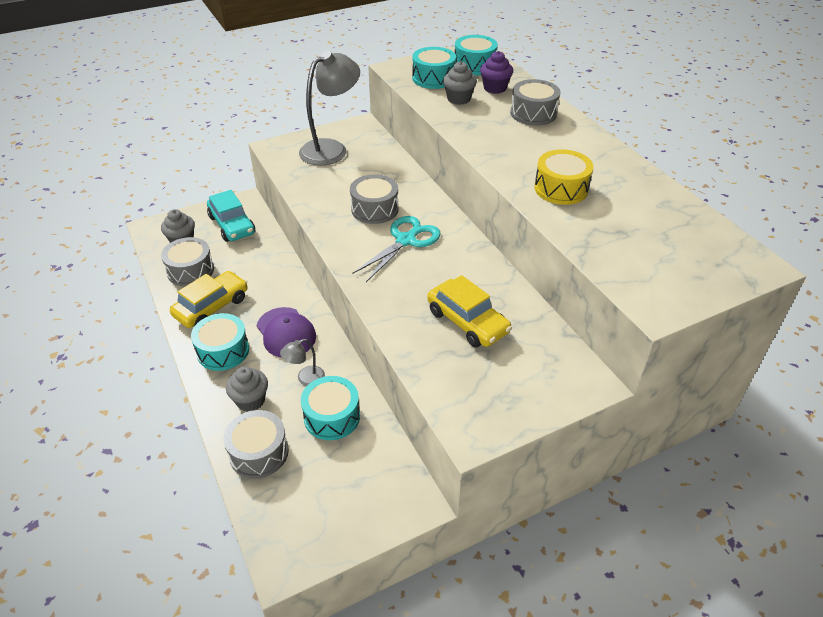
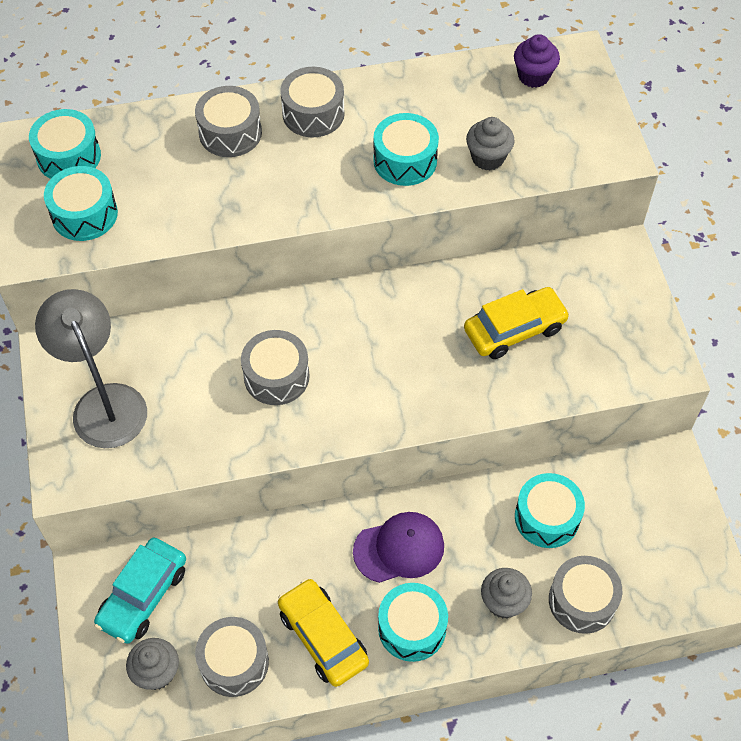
camera: 75 degrees left, 15 degrees up
(232, 225) = (143, 596): turquoise car -> turquoise car turned 135 degrees clockwise
(305, 378) = (483, 537): grey lamp -> none
(406, 240) = (355, 356): turquoise scissors -> none
(458, 99) = (158, 200): grey cupcake -> grey cupcake (488, 158)
(495, 88) = (146, 153): purple cupcake -> purple cupcake (533, 76)
(561, 189) = (405, 160): yellow drum -> turquoise drum
(576, 142) = (313, 113): none -> grey drum

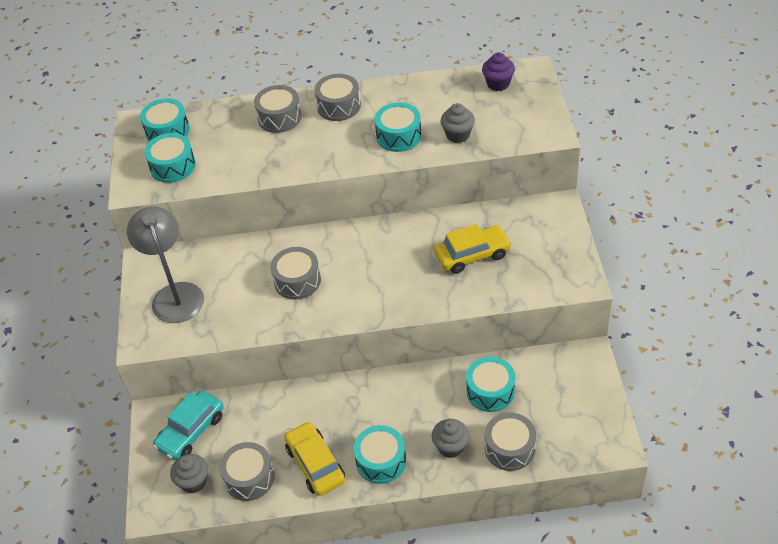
camera: 10 degrees right, 10 degrees down
(399, 548) = (378, 408): purple cap -> none

